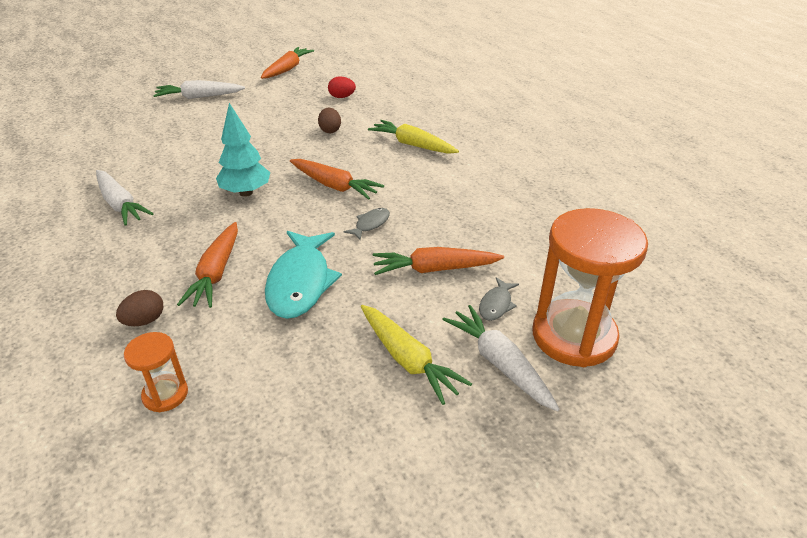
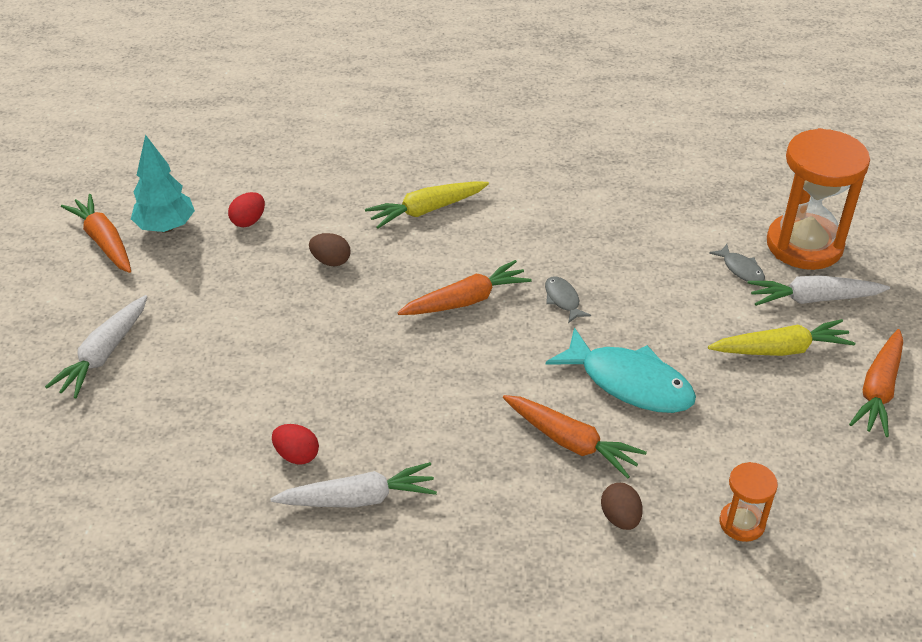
camera: 60 degrees left, 5 degrees up
(149, 173) = (297, 455): none -> red egg
(246, 193) = (422, 376): turquoise tree -> turquoise tree (166, 227)
(434, 269) = (667, 285): orange carrot -> orange carrot (878, 390)

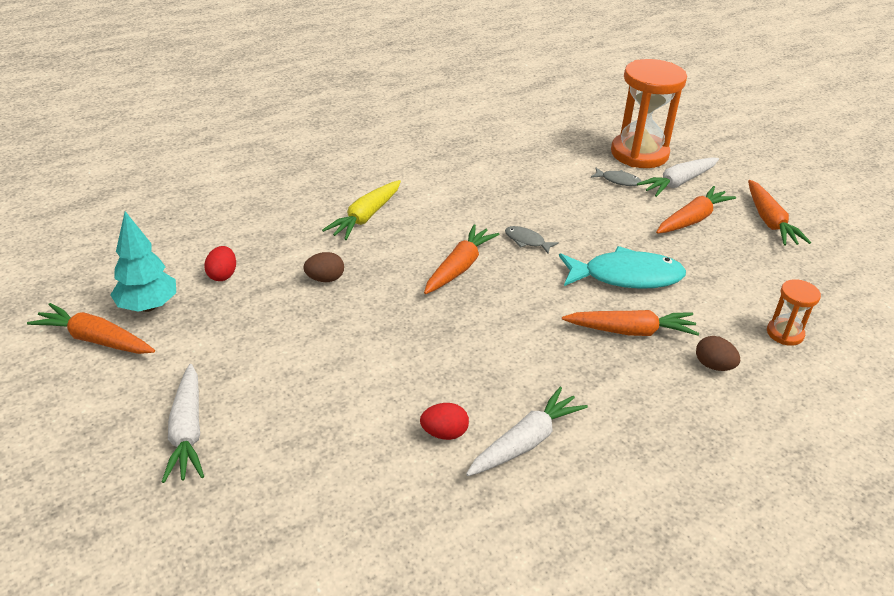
camera: 35 degrees left, 5 degrees down
(781, 349) = (692, 219): yellow carrot -> orange carrot

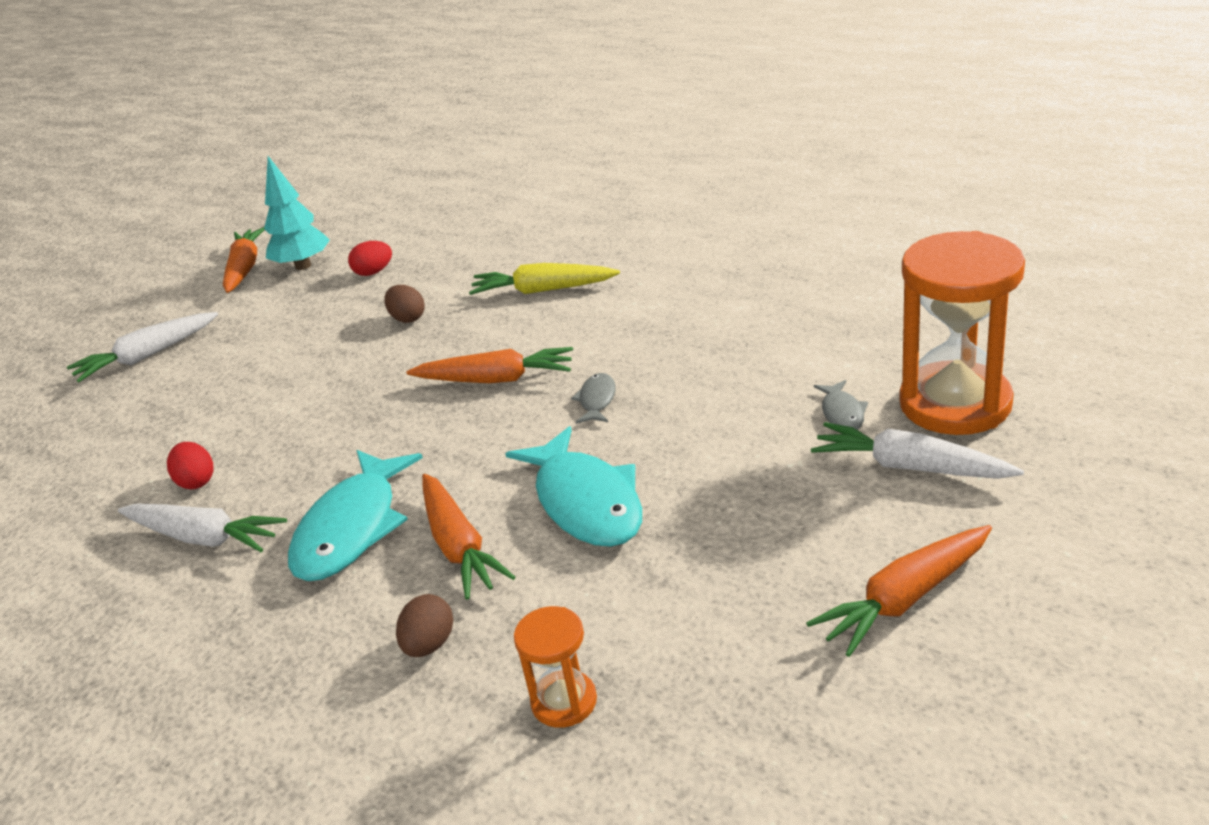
camera: 70 degrees right, 5 degrees down
(575, 368) = (352, 528): none -> turquoise fish
(692, 219) = (810, 514): orange carrot -> none

